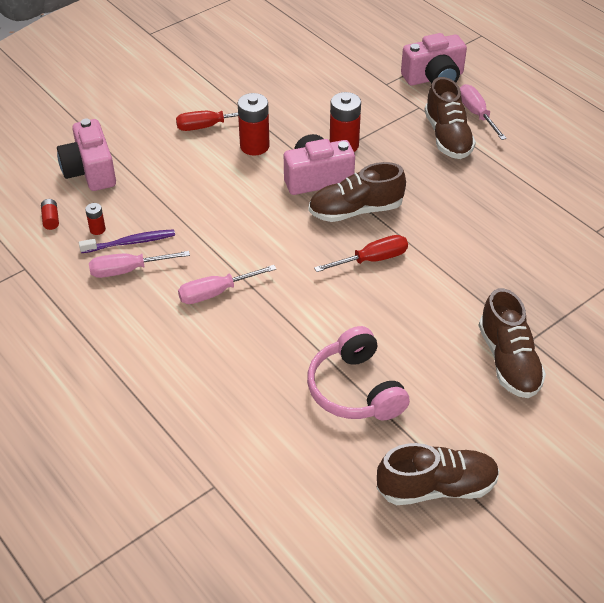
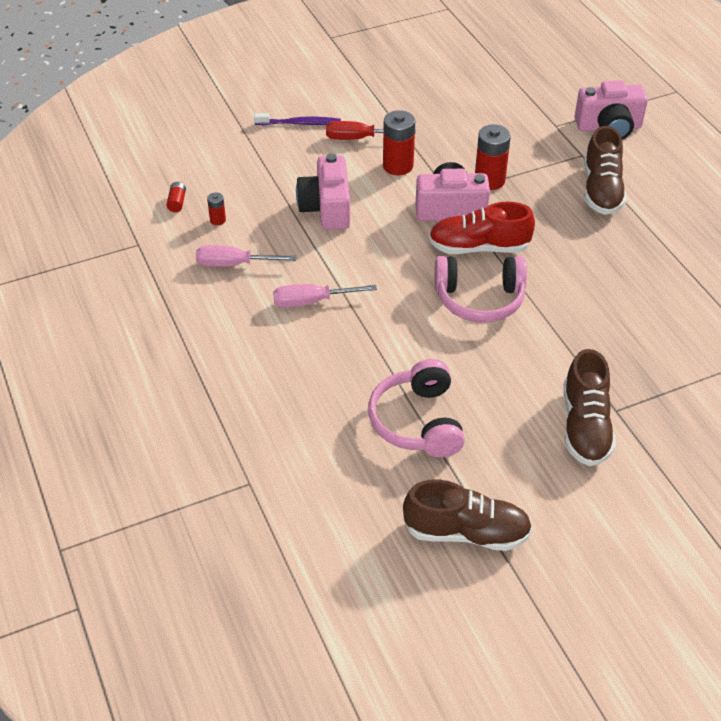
camera: 15 degrees right, 0 degrees up
(90, 171) = (229, 163): pink camera -> pink camera (326, 208)
(130, 242) = (245, 238): purple toothbrush -> purple toothbrush (300, 123)
(355, 210) = (479, 247): brown shoe -> red shoe
(373, 259) = (479, 299): red screwdriver -> pink headphones
(476, 114) = (641, 171): pink screwdriver -> none

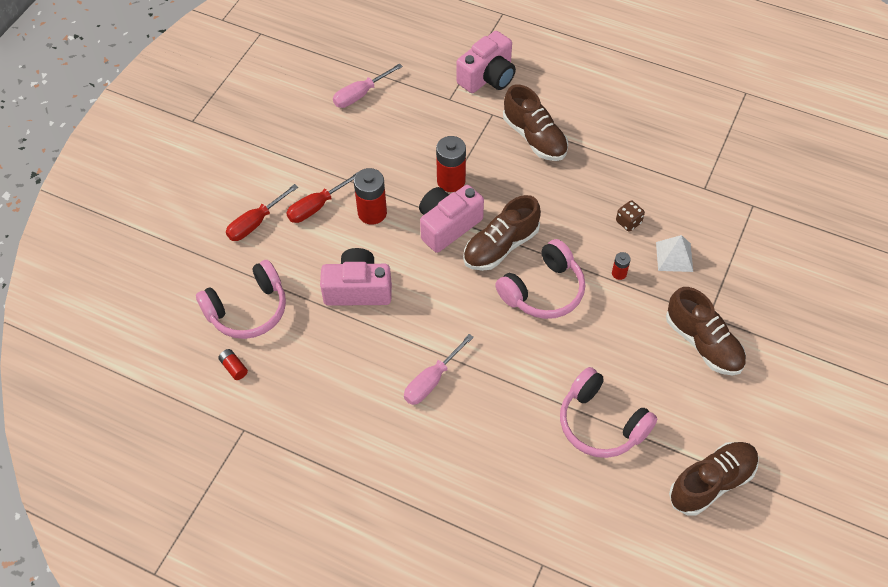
camera: 40 degrees left, 10 degrees up
(218, 220) = (285, 360): red battery -> red battery (619, 273)
(229, 173) = (248, 310): none -> pink headphones
(233, 264) = (339, 391): pink screwdriver -> pink screwdriver (360, 95)
(300, 123) = (255, 223): purple toothbrush -> red screwdriver
(326, 208) = (358, 289): pink camera -> pink camera turned 135 degrees clockwise
(479, 247) = (500, 246): red shoe -> brown shoe
(619, 296) = (628, 222): none -> brown dice
(634, 347) = (674, 256): none -> white pyramid

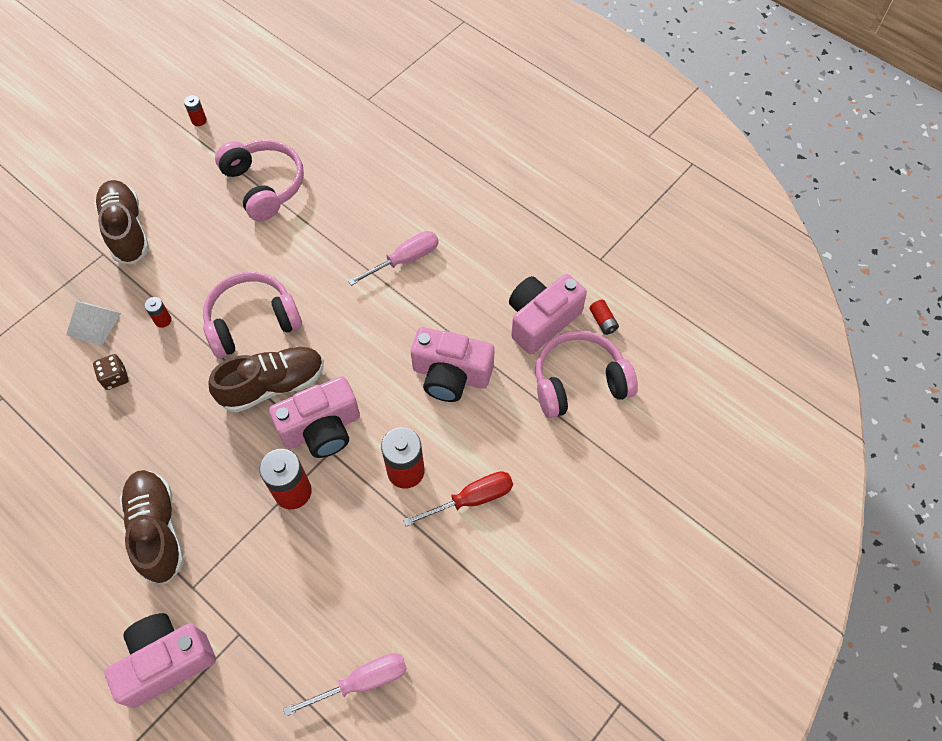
camera: 165 degrees left, 5 degrees up
(255, 223) = (554, 495): red screwdriver -> none
(290, 355) = (541, 320): none -> pink camera
(711, 483) = (199, 120): brown shoe -> red battery

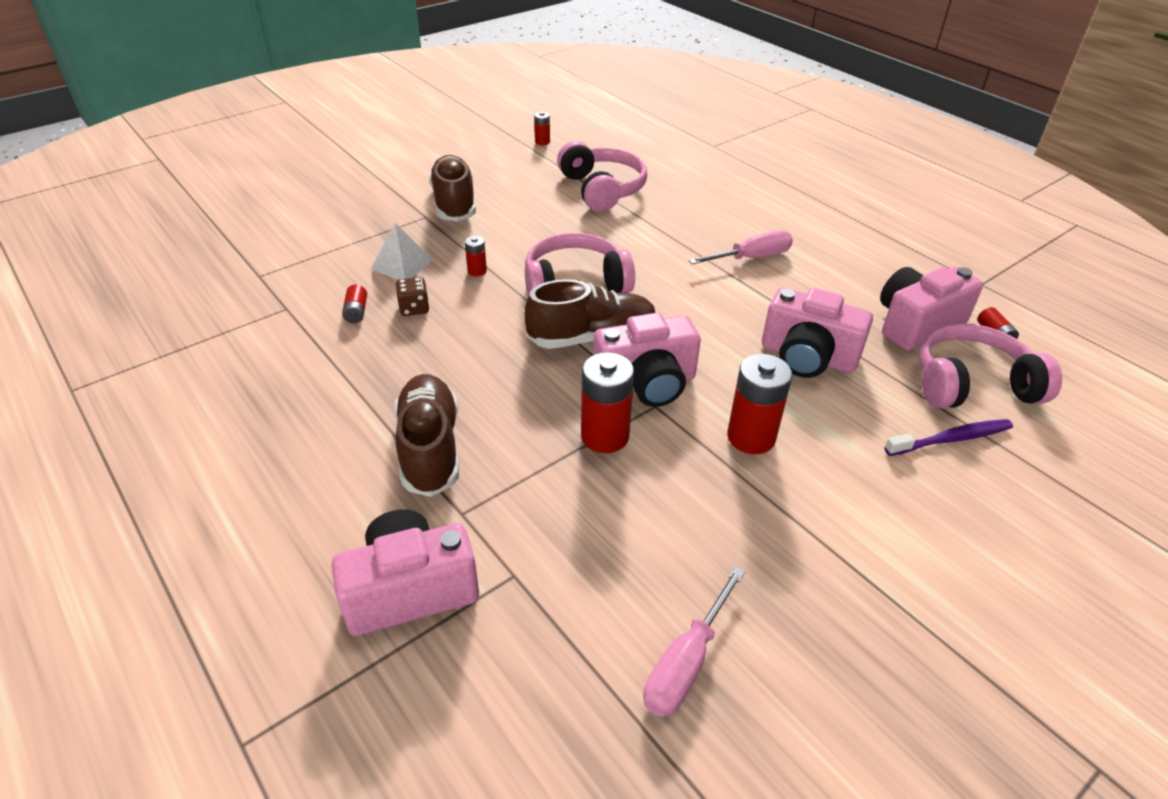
camera: 10 degrees right, 20 degrees down
(65, 391) = (356, 312): none -> red battery
(363, 681) = (685, 664): pink screwdriver -> pink screwdriver turned 135 degrees clockwise
(472, 499) = (841, 478): red screwdriver -> none
(557, 444) = (951, 439): none -> purple toothbrush

